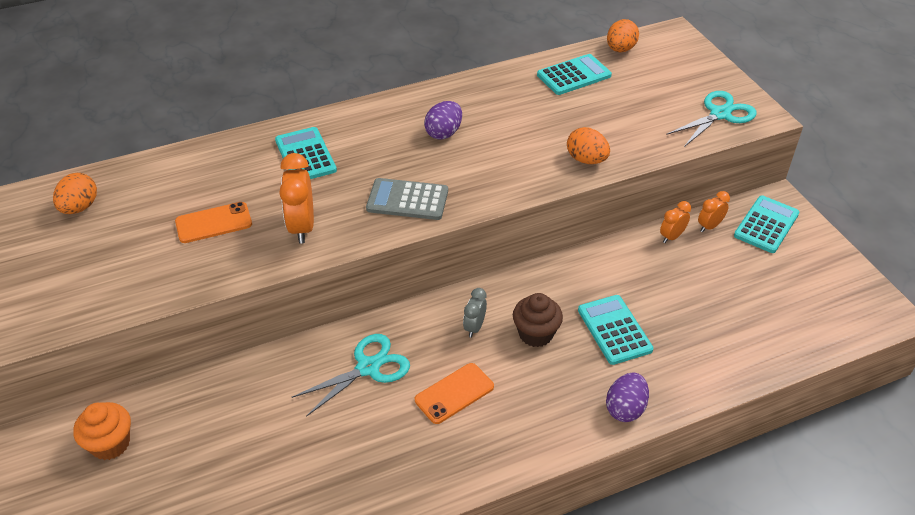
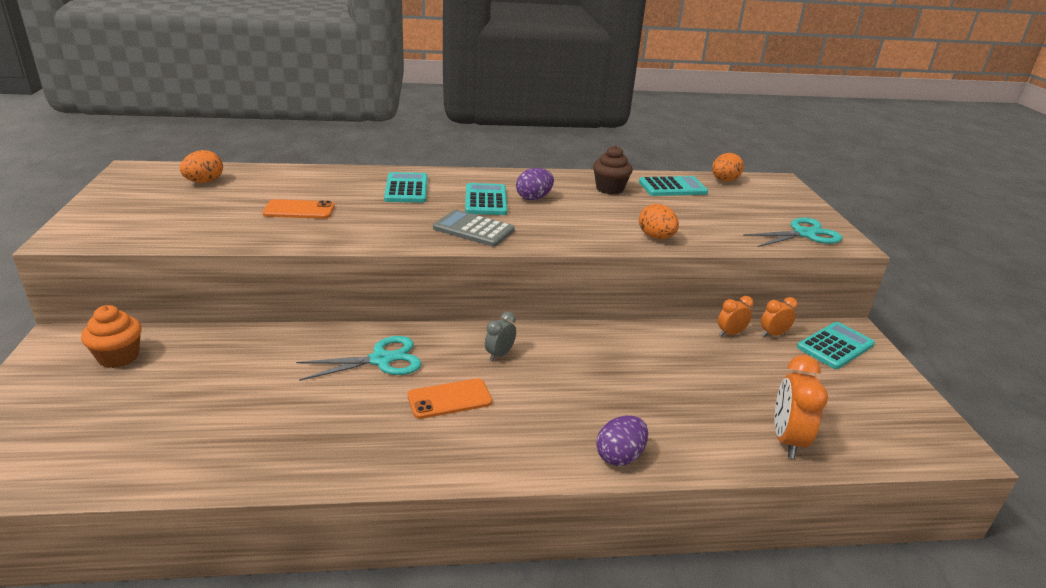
camera: 15 degrees right, 15 degrees down
(302, 227) = (369, 227): orange clock -> orange clock (787, 440)
(535, 334) = (556, 373): brown cupcake -> brown cupcake (609, 189)
(614, 330) = (639, 389): turquoise calculator -> turquoise calculator (486, 200)

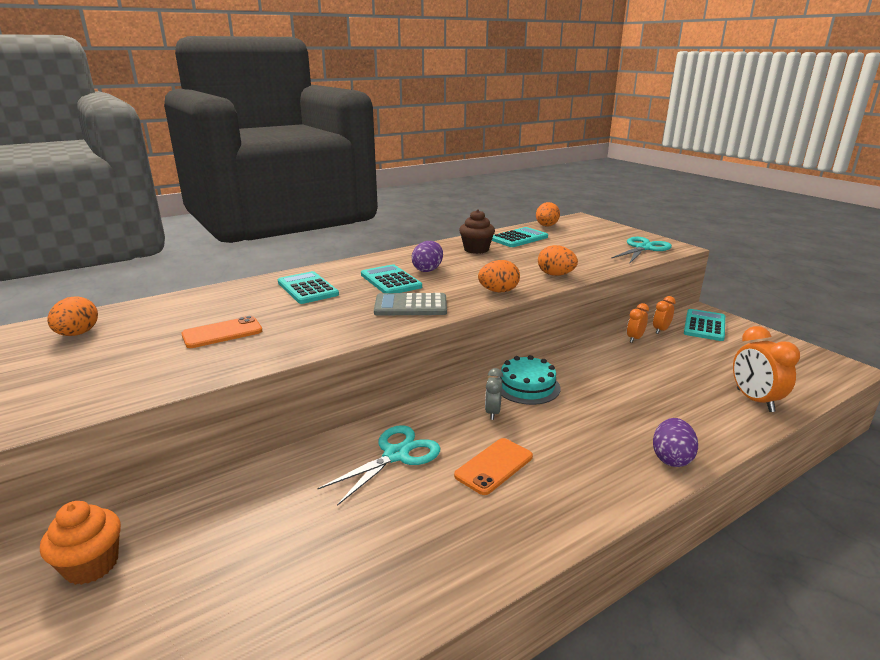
camera: 25 degrees left, 5 degrees down
(558, 343) = (527, 386): none -> turquoise cake
(573, 238) = (498, 291): none -> orange egg

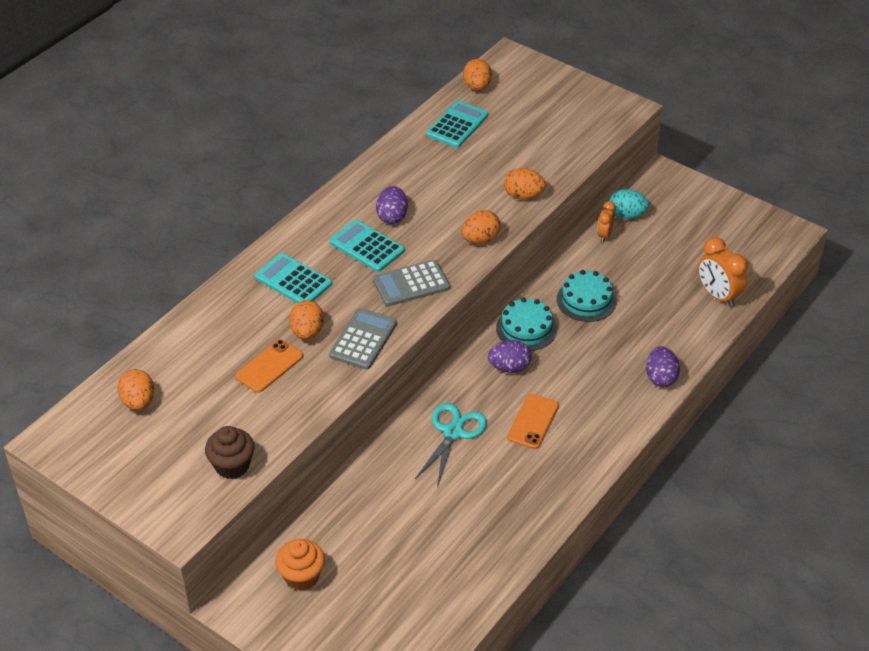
camera: 20 degrees left, 20 degrees up
(284, 318) = (307, 332): none -> orange egg
(330, 331) = (363, 339): none -> grey calculator
(476, 249) = (422, 162): brown cupcake -> brown cupcake (232, 466)
(493, 412) = (509, 367): grey clock -> purple egg
(600, 377) = (586, 300): none -> turquoise cake
(643, 248) = (596, 118): turquoise scissors -> none
(660, 330) = (626, 215): orange clock -> turquoise egg
(704, 326) = (667, 197): turquoise calculator -> none

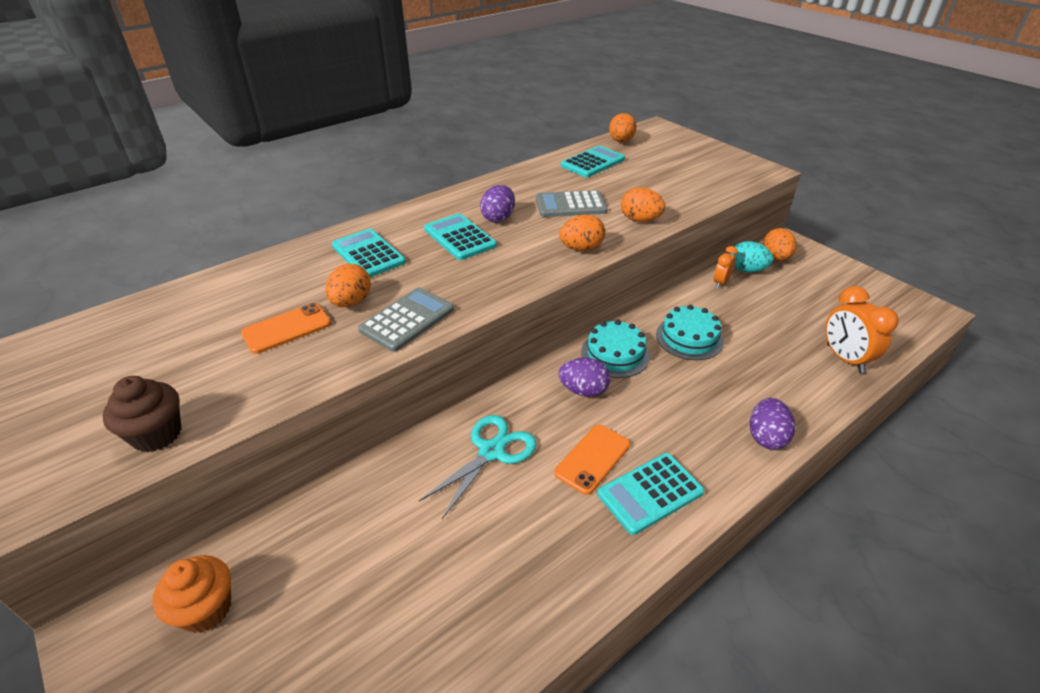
camera: 15 degrees right, 5 degrees down
(138, 402) = (121, 339): orange egg -> orange egg (776, 257)
(411, 284) = (489, 276): grey calculator -> grey calculator (571, 205)
(582, 438) = (650, 493): none -> turquoise calculator

